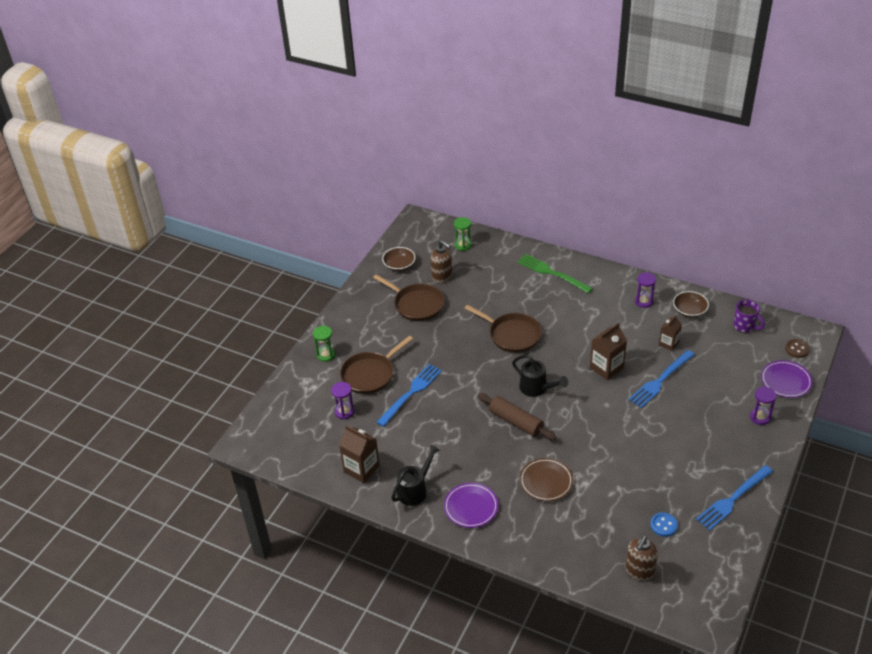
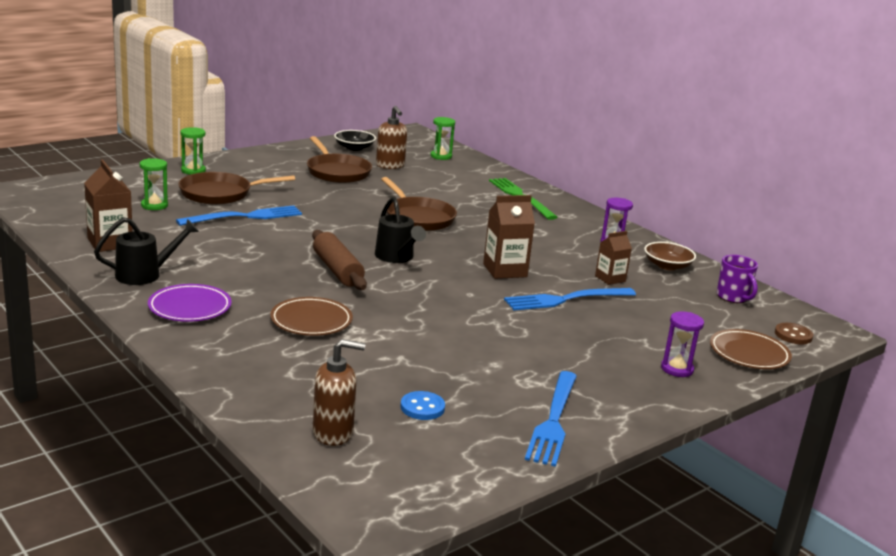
camera: 20 degrees right, 20 degrees down
(344, 412) = (154, 205): purple hourglass -> green hourglass
(399, 265) = (354, 148): brown bowl -> black bowl
(639, 571) = (333, 433): brown soap dispenser -> brown soap dispenser turned 150 degrees counterclockwise
(732, 499) = (553, 421): blue fork -> blue fork turned 60 degrees counterclockwise
(785, 381) = (749, 354): purple plate -> brown plate

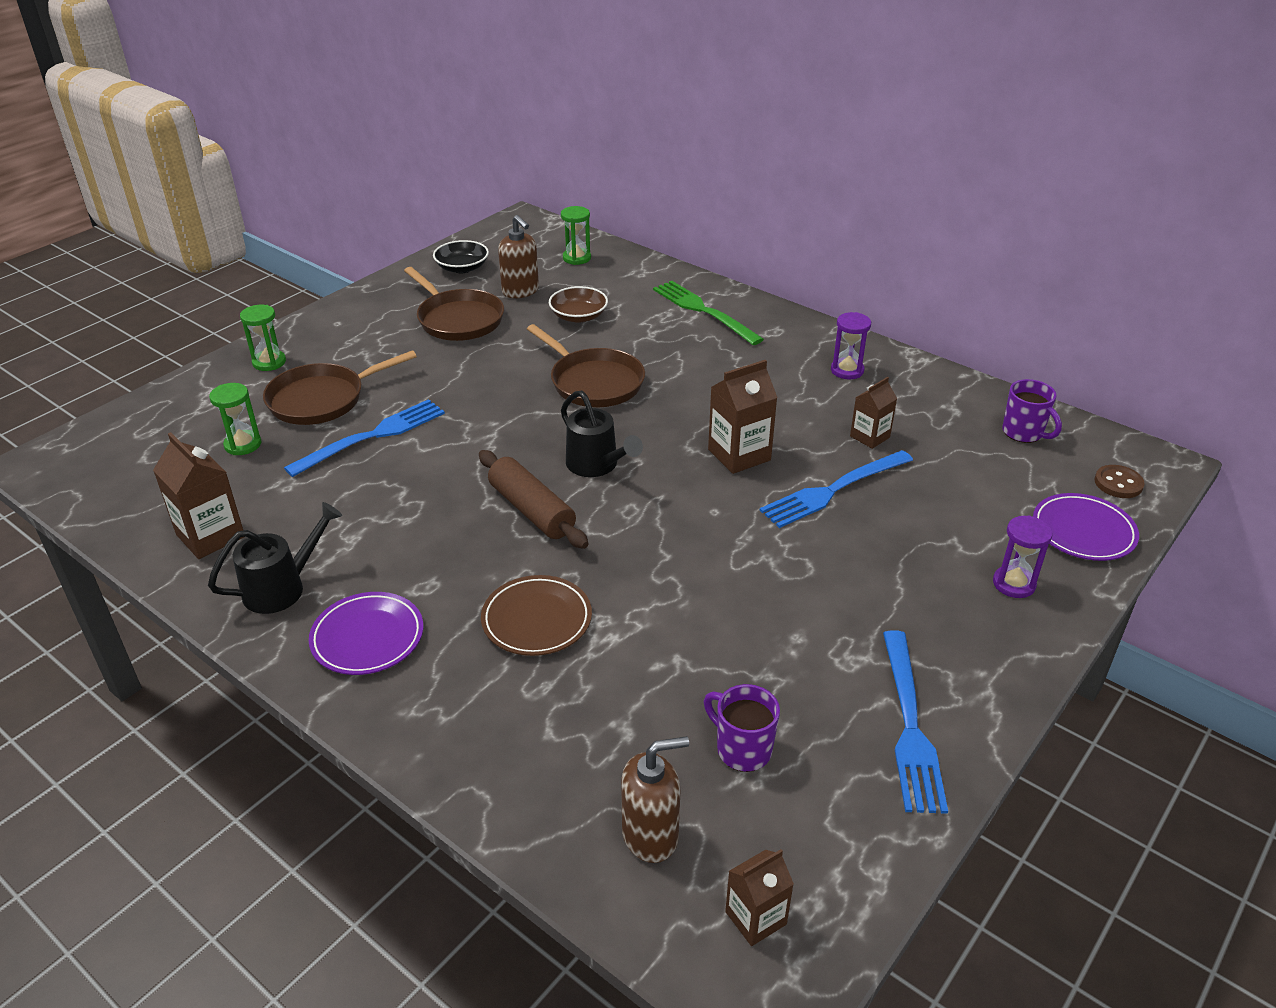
camera: 10 degrees left, 15 degrees up
(385, 485) = (755, 918): none -> brown carton
(422, 407) = (742, 749): blue button -> purple mug
(667, 266) = (926, 395): brown bowl -> brown bowl (578, 316)
(749, 354) = (1083, 531): brown plate -> purple plate

